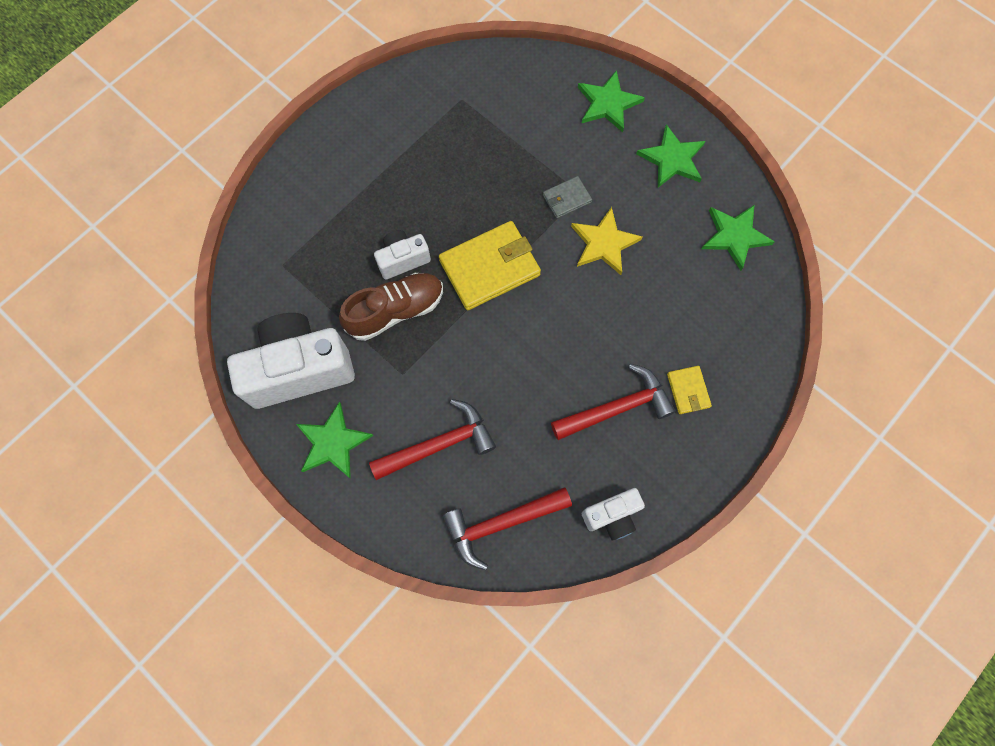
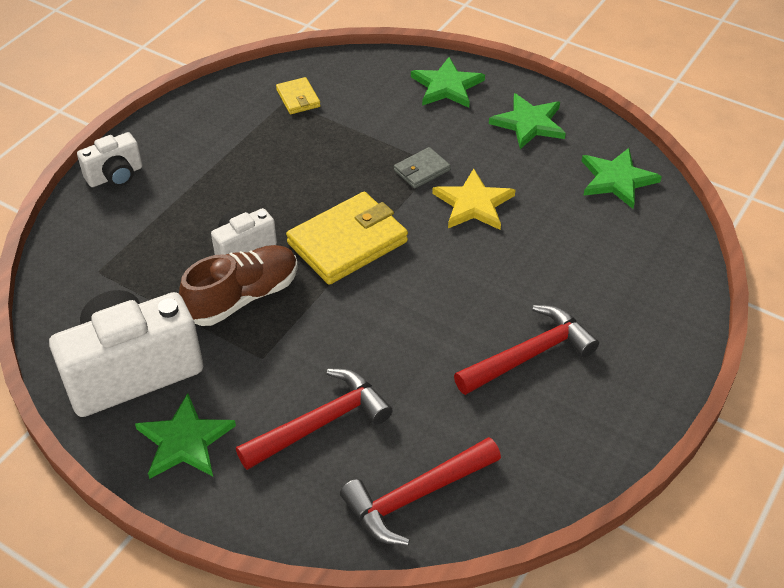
camera: 10 degrees left, 25 degrees down
(612, 516) = (553, 467): white camera -> white camera (115, 176)
(688, 390) = (608, 326): yellow wallet -> yellow wallet (298, 98)

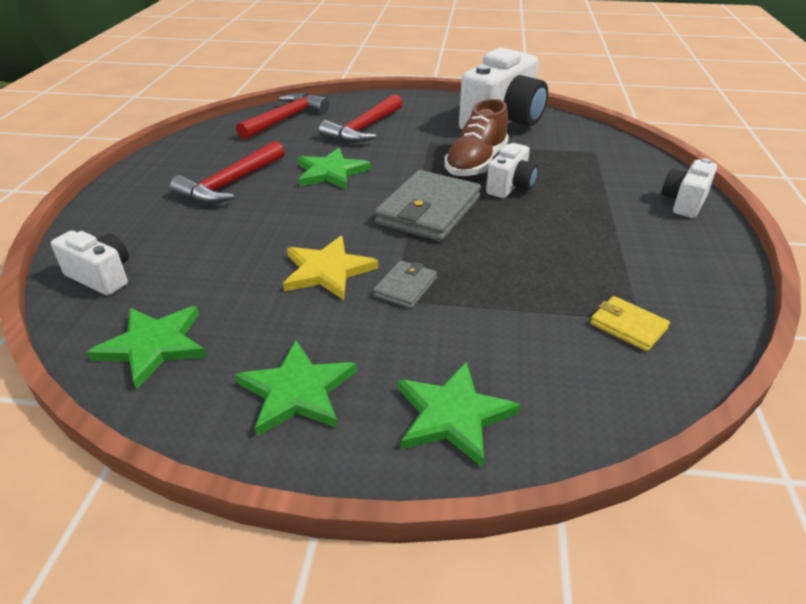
camera: 155 degrees right, 10 degrees down
(185, 441) = (437, 109): green star -> green star (331, 172)
(347, 242) = (428, 210): yellow wallet -> grey wallet
(661, 257) = (101, 277): none -> white camera

